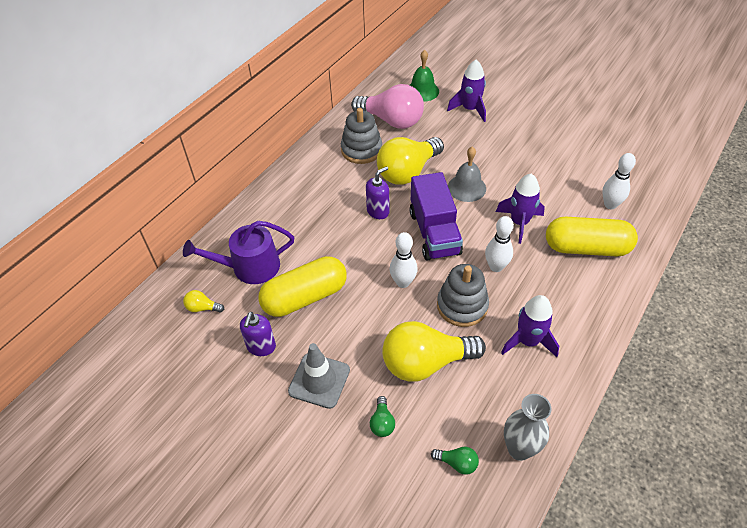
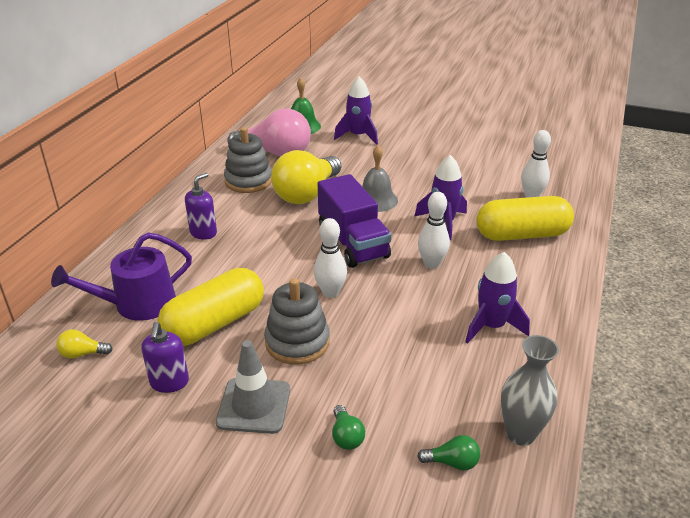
camera: 15 degrees left, 15 degrees down
(378, 211) = (282, 232): purple soap dispenser -> purple soap dispenser (203, 233)
(426, 363) = (381, 365): yellow light bulb -> none
(462, 306) = (406, 304): grey stacking toy -> grey stacking toy (297, 342)

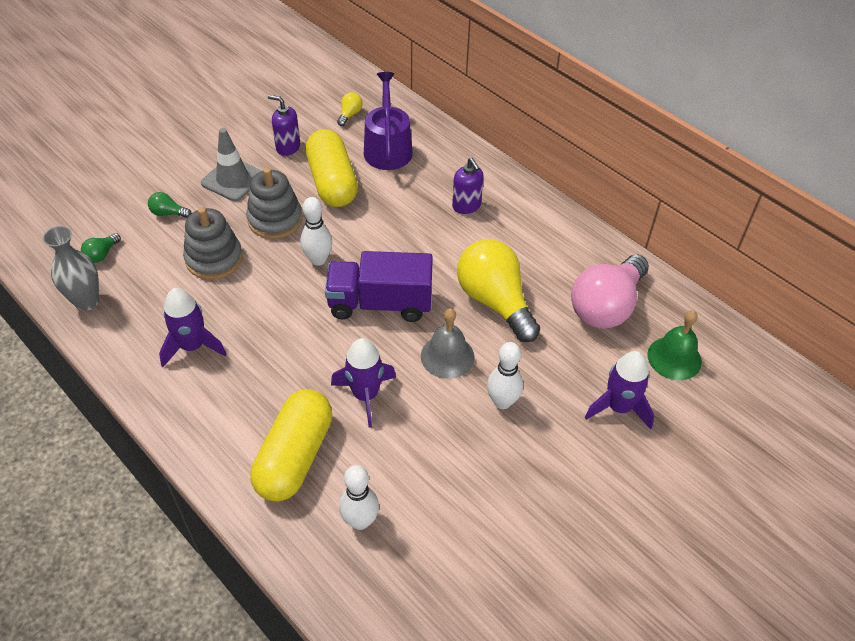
camera: 115 degrees right, 15 degrees up
(248, 181) = (550, 263): grey stacking toy -> grey stacking toy (214, 259)
(431, 264) = (305, 348): white bowling pin -> white bowling pin (502, 402)

